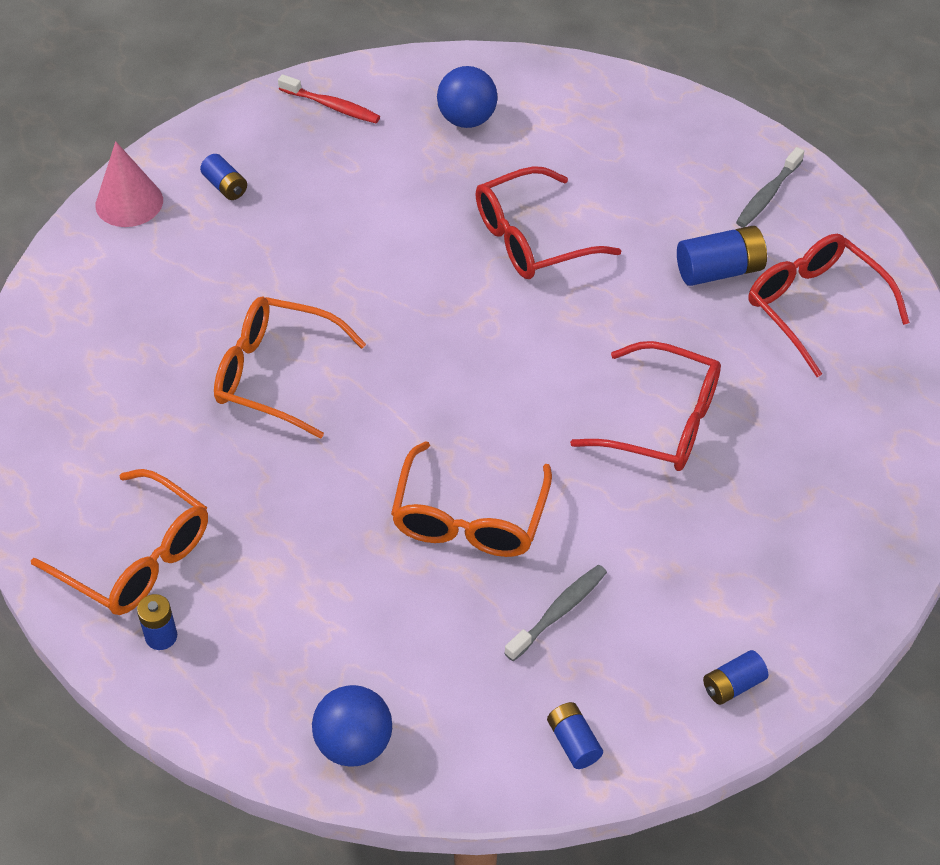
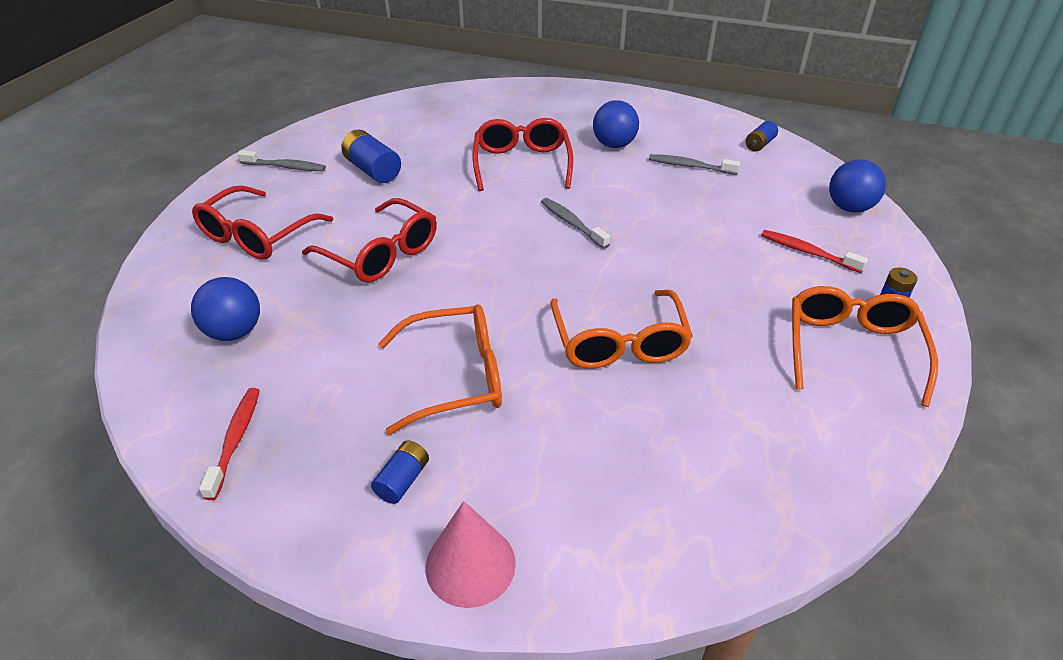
camera: 115 degrees left, 10 degrees down
(300, 626) = (807, 252): none -> red toothbrush
(469, 518) = (660, 212): orange glasses -> orange glasses (456, 377)
(495, 419) = (572, 223): none -> grey toothbrush
(664, 548) = (614, 145): none -> blue ball
(733, 685) = (676, 112): blue battery -> none
(814, 307) = (388, 134): red glasses -> red glasses (257, 235)

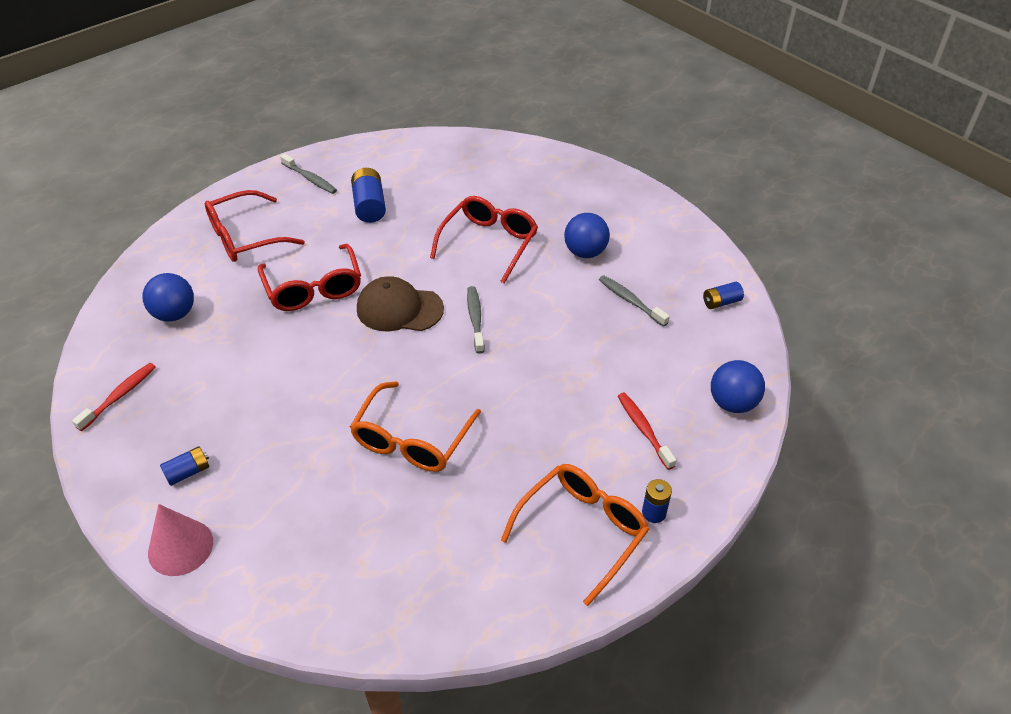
camera: 30 degrees right, 5 degrees up
(456, 377) = (279, 414): orange glasses -> none
(490, 240) = (399, 309): none -> brown cap

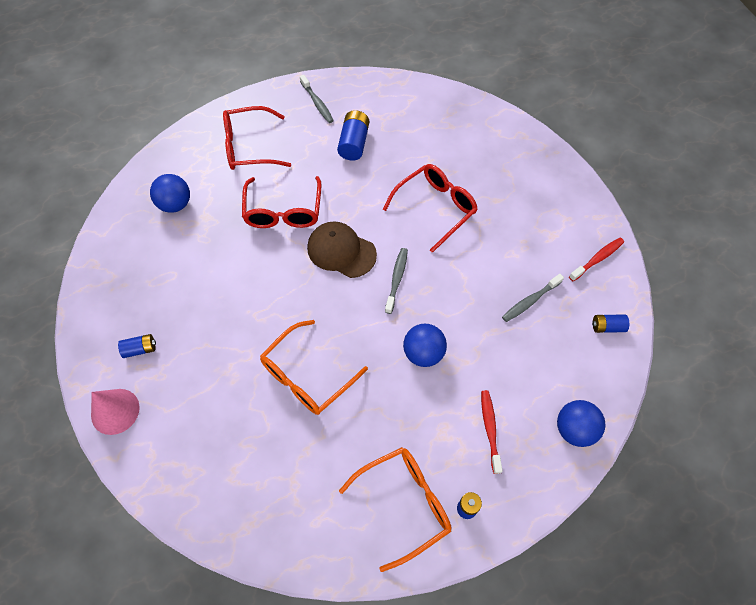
camera: 20 degrees right, 15 degrees up
(120, 396) = (115, 266): red toothbrush -> red toothbrush (597, 259)
(585, 252) = (511, 241): blue ball -> blue ball (423, 353)
(630, 301) = (530, 301): grey toothbrush -> grey toothbrush turned 105 degrees counterclockwise

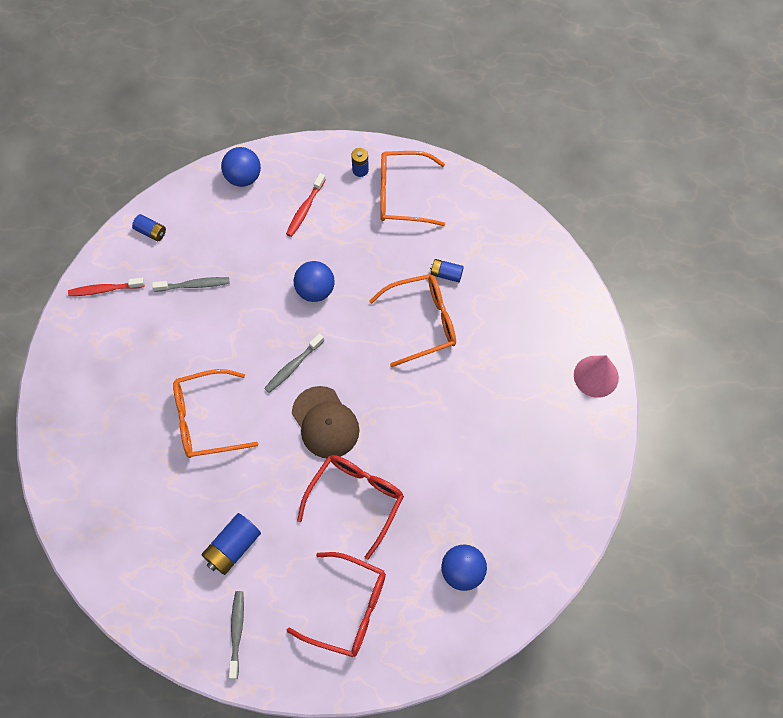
camera: 150 degrees left, 5 degrees up
(140, 349) = (556, 422): blue battery -> blue battery (446, 274)
(435, 208) = (205, 419): red glasses -> orange glasses

